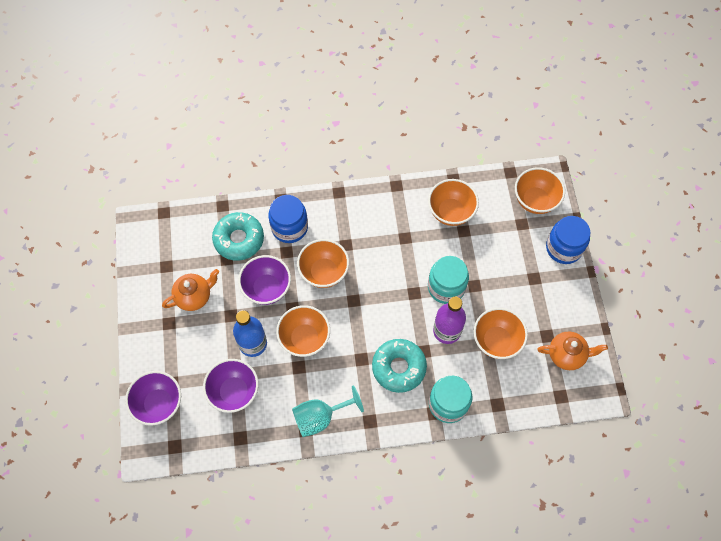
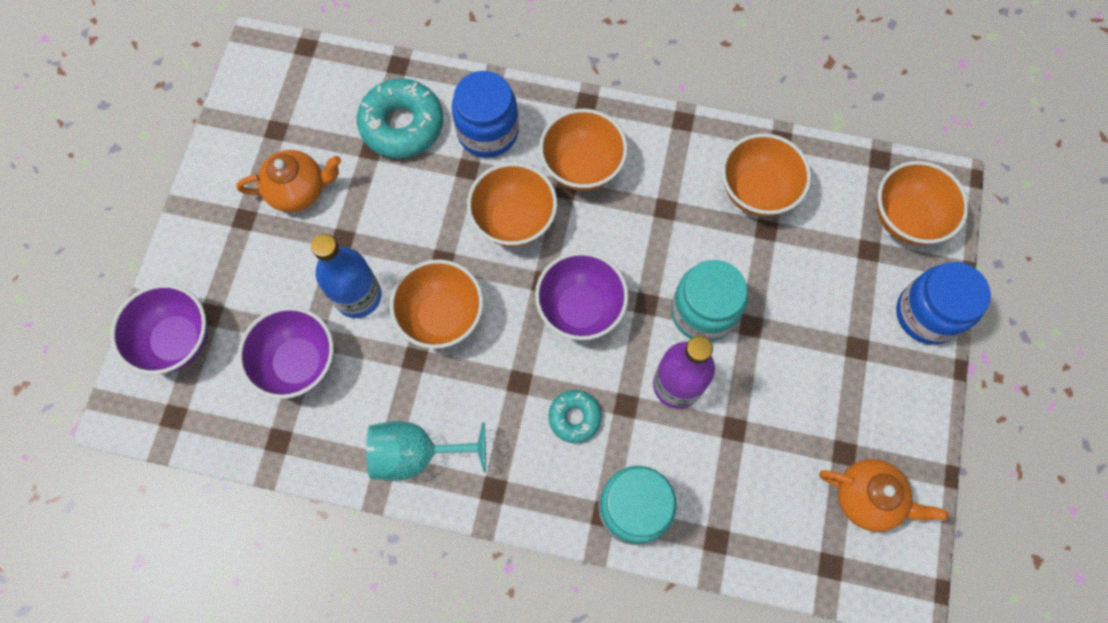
camera: 20 degrees right, 5 degrees up
(267, 288) = (414, 216): purple bowl -> purple bowl (580, 309)
(399, 367) = (574, 417): turquoise donut -> turquoise donut, size x0.56
(496, 341) = (754, 431): orange bowl -> orange bowl (582, 167)

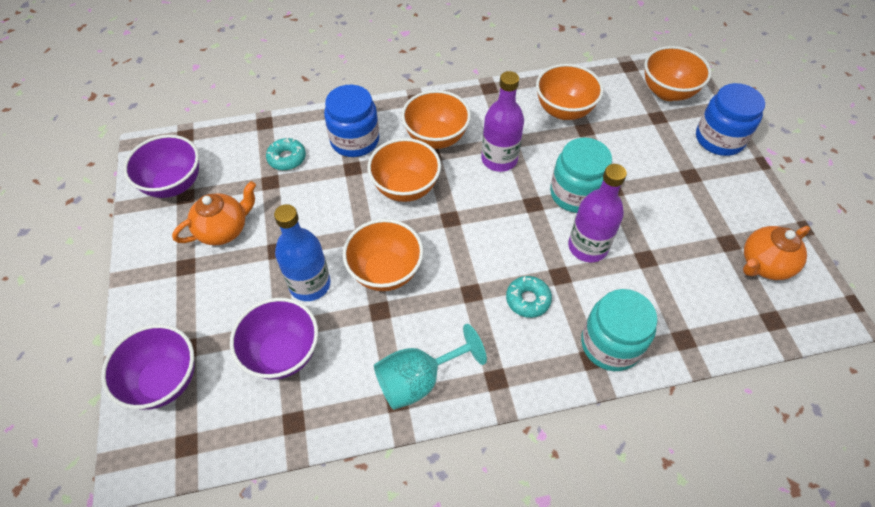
camera: 25 degrees left, 15 degrees down
(402, 125) = (287, 158): turquoise donut -> turquoise donut, size x0.56
(580, 309) = (488, 225): purple bowl -> purple bowl (174, 184)
(640, 228) = (499, 159): none -> purple bottle
(867, 498) = (764, 264): orange teapot -> orange teapot turned 150 degrees clockwise

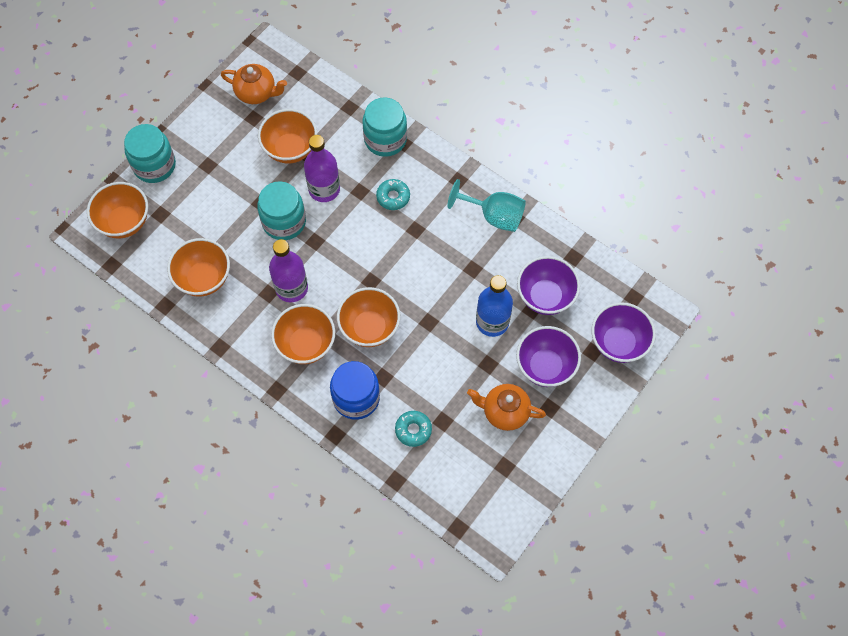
camera: 130 degrees left, 10 degrees up
(174, 184) = (503, 485): purple bowl -> purple bowl (545, 366)
(385, 272) = (444, 287): orange bowl -> orange bowl (290, 149)
(719, 139) = (154, 165): blue jar -> turquoise jar

